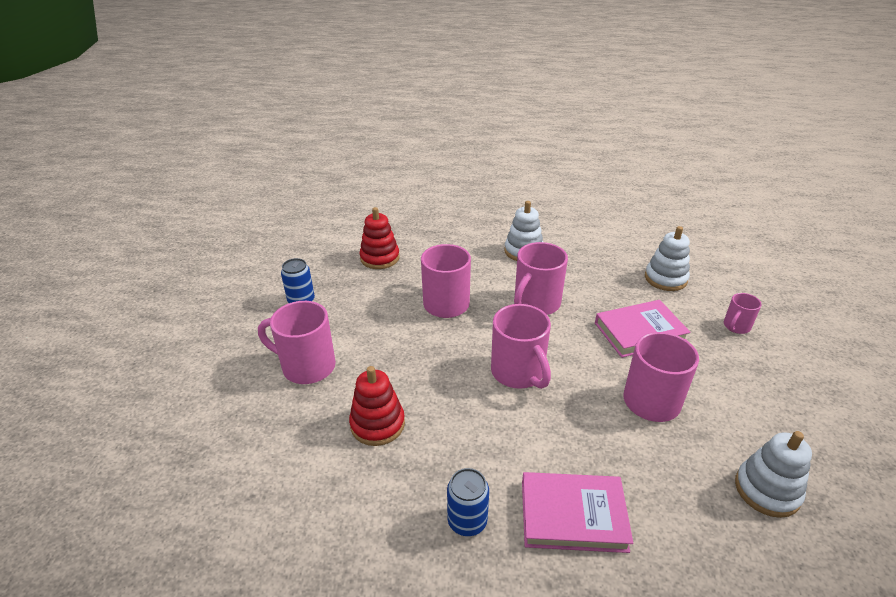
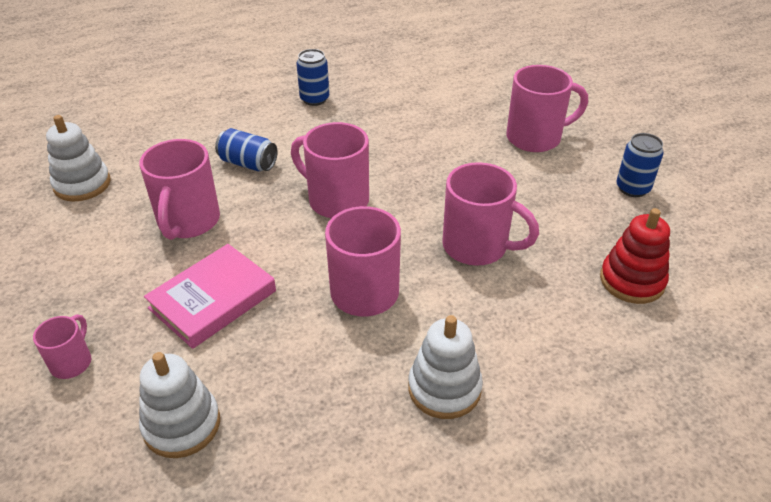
camera: 150 degrees right, 5 degrees up
(377, 424) = (427, 123): red stacking toy -> none
(573, 515) = (241, 123): pink book -> none
(582, 446) = (248, 163): none -> blue can

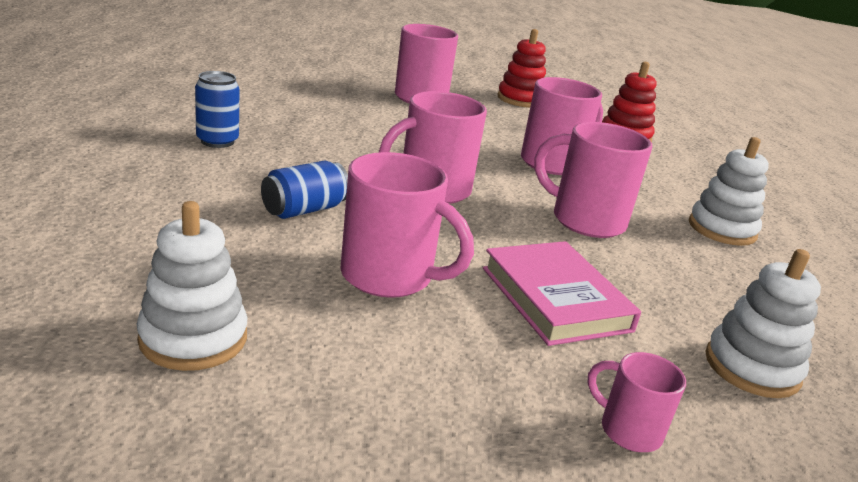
camera: 70 degrees left, 15 degrees down
(632, 188) = (520, 99): blue can -> red stacking toy

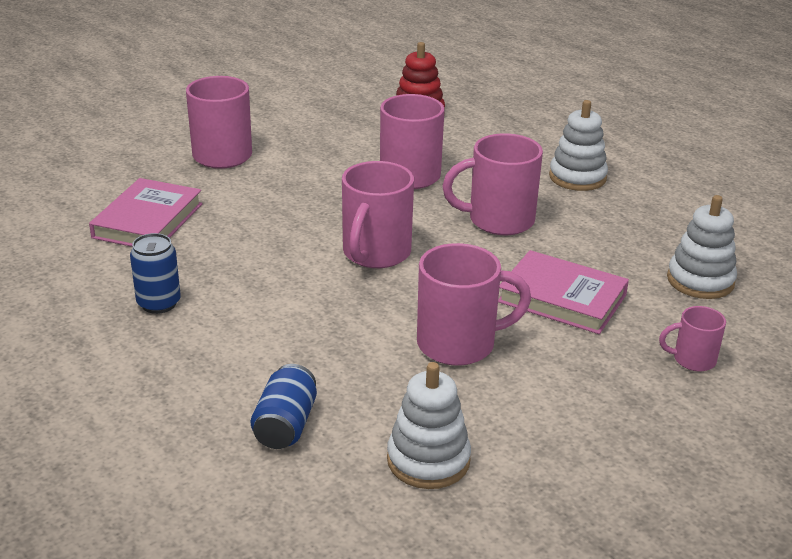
camera: 35 degrees left, 5 degrees up
(303, 104) = (148, 221): none -> pink book
(304, 210) = (328, 326): blue can -> blue can (285, 425)
(520, 99) = (294, 112): red stacking toy -> none

